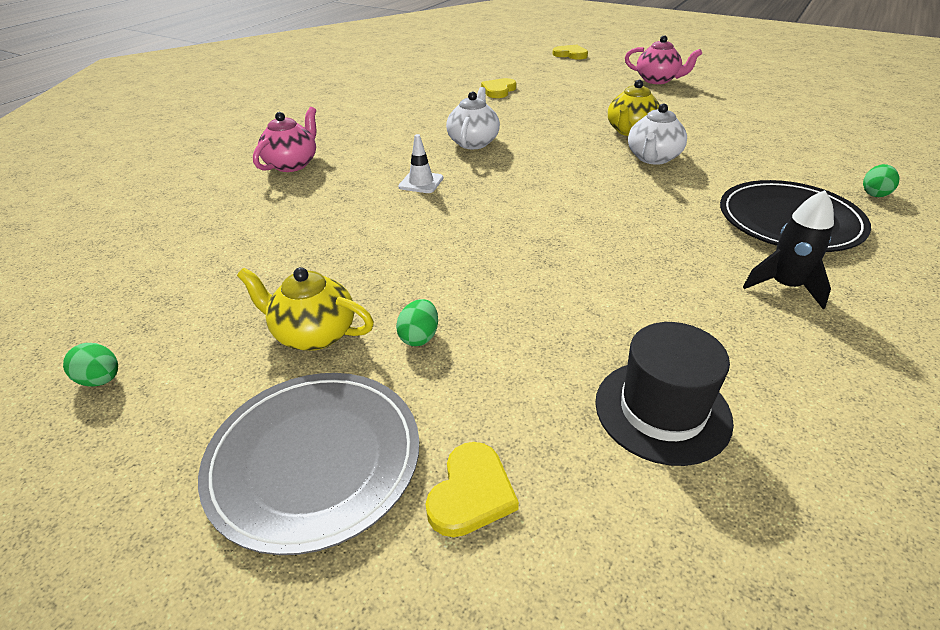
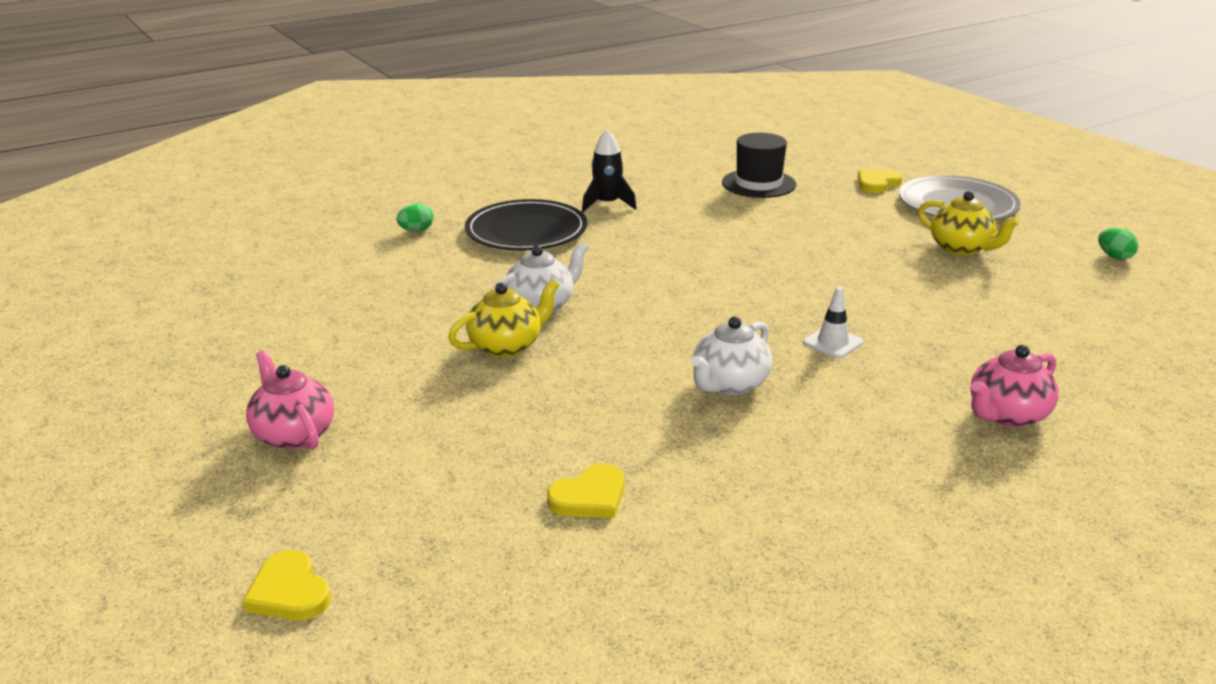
camera: 155 degrees left, 10 degrees down
(419, 337) = (883, 232): green egg -> none

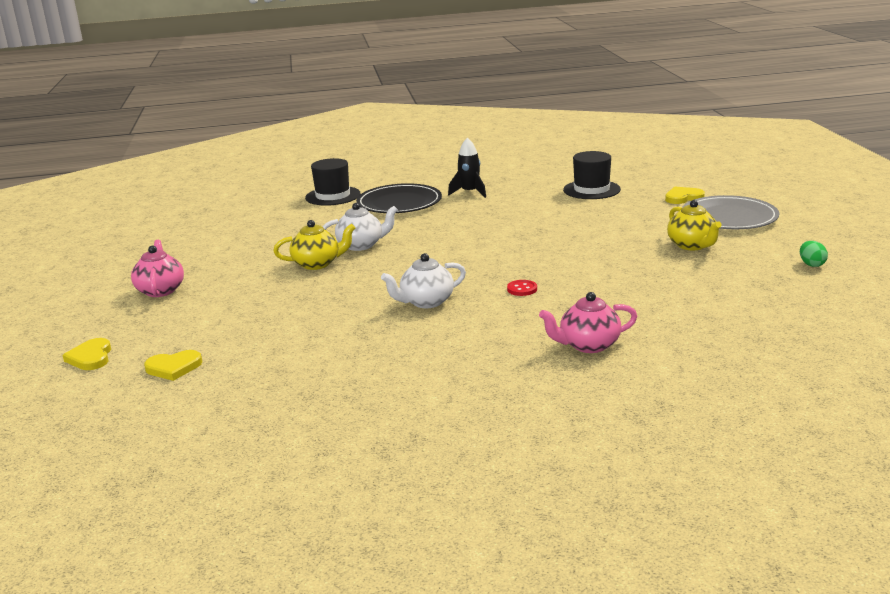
camera: 25 degrees right, 5 degrees down
(416, 230) = (333, 196): green egg -> black hat
(589, 497) = (279, 344): yellow heart -> yellow heart (173, 367)
(832, 343) = (522, 289): white traffic cone -> red button

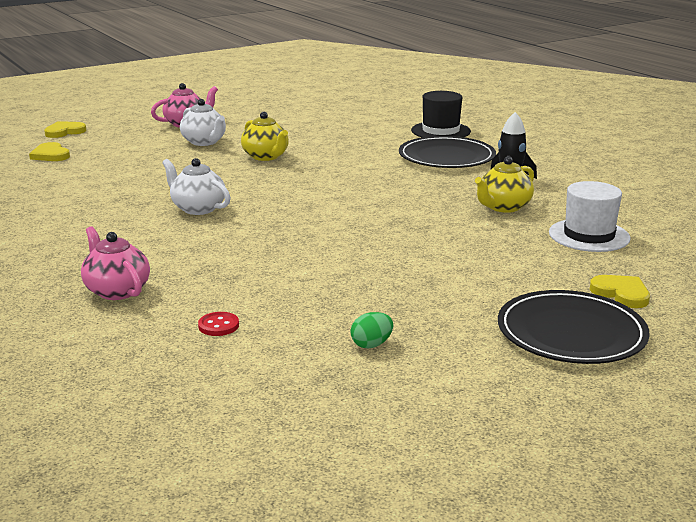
camera: 65 degrees right, 0 degrees up
(361, 245) = (320, 163): white teapot -> white teapot (204, 142)
(522, 289) = (247, 242): red button -> red button (218, 326)
(591, 190) = (589, 235): black hat -> white hat
(692, 245) = (438, 317): yellow teapot -> yellow teapot (503, 207)
(729, 217) = (571, 333): grey plate -> black plate
(811, 264) = (426, 409): green egg -> green egg (371, 344)

